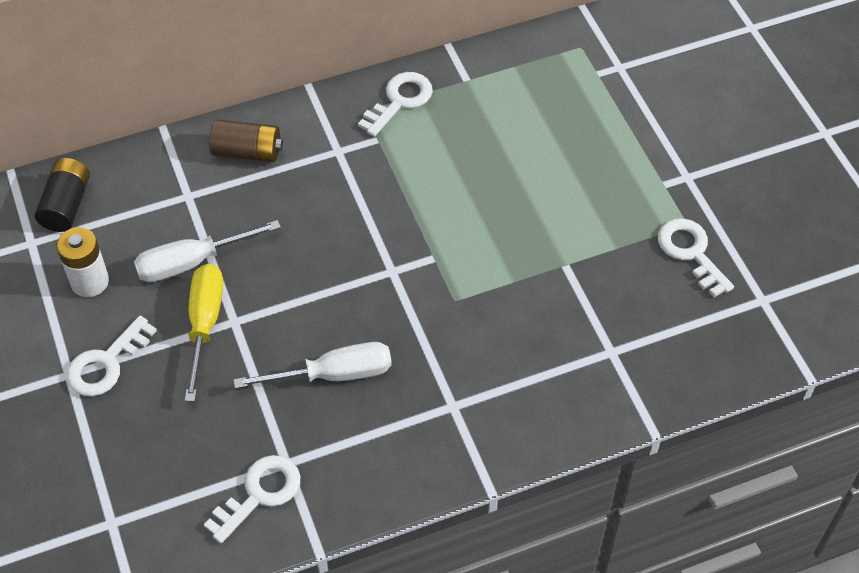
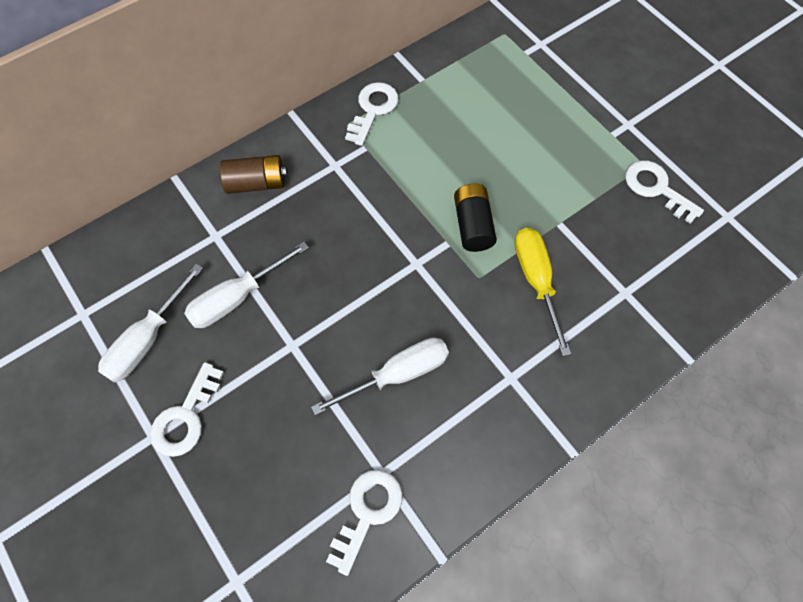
camera: 15 degrees left, 10 degrees up
(66, 205) = (106, 270): black battery -> black battery (473, 225)
(90, 281) = (148, 339): white battery -> white screwdriver
(204, 325) = (266, 355): yellow screwdriver -> yellow screwdriver (536, 281)

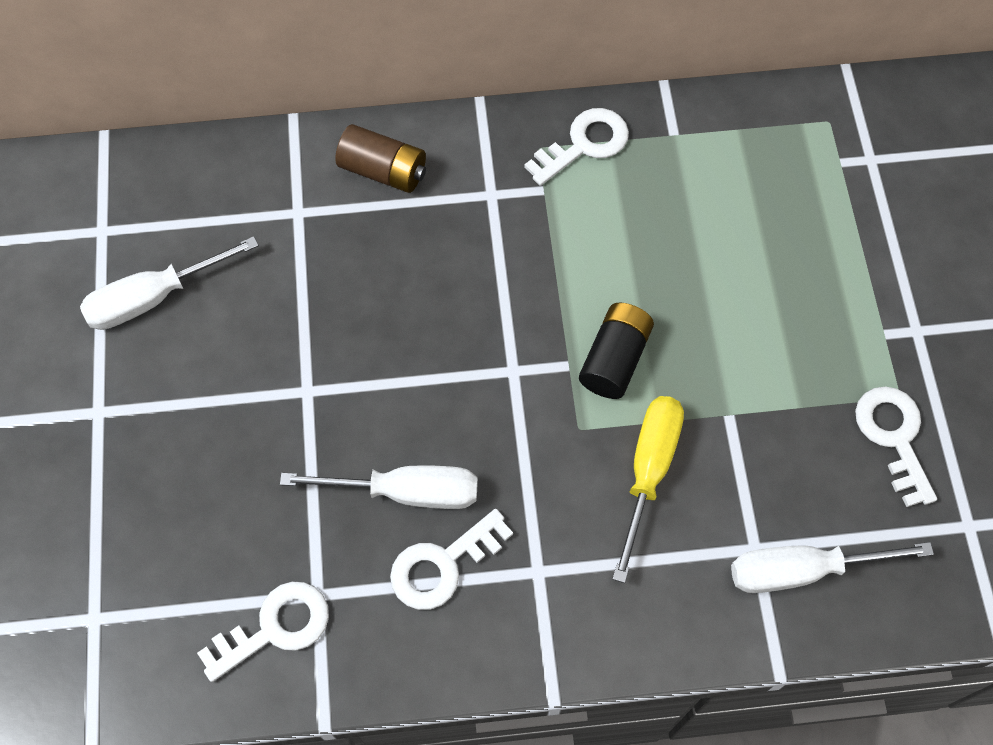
camera: 30 degrees right, 0 degrees up
(185, 417) = (144, 409): white key -> white key (442, 565)
(237, 297) = (279, 301): white screwdriver -> white screwdriver (803, 570)

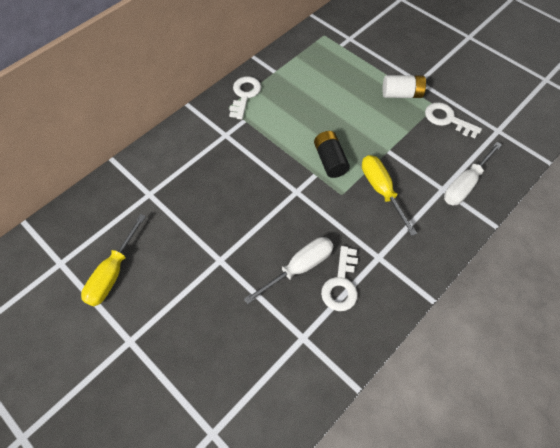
camera: 40 degrees left, 5 degrees down
(154, 297) = (113, 273): white screwdriver -> yellow screwdriver
(275, 627) = (298, 366): white key -> none
(383, 171) = (172, 154): brown battery -> none
(858, 332) = (401, 94): none -> white battery

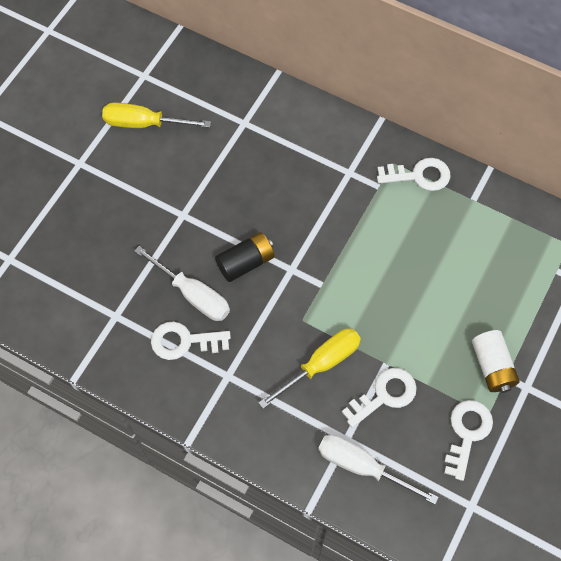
camera: 75 degrees right, 5 degrees up
(330, 160) = (348, 297): black battery -> black battery (246, 262)
(412, 157) = (384, 395): none -> white key

